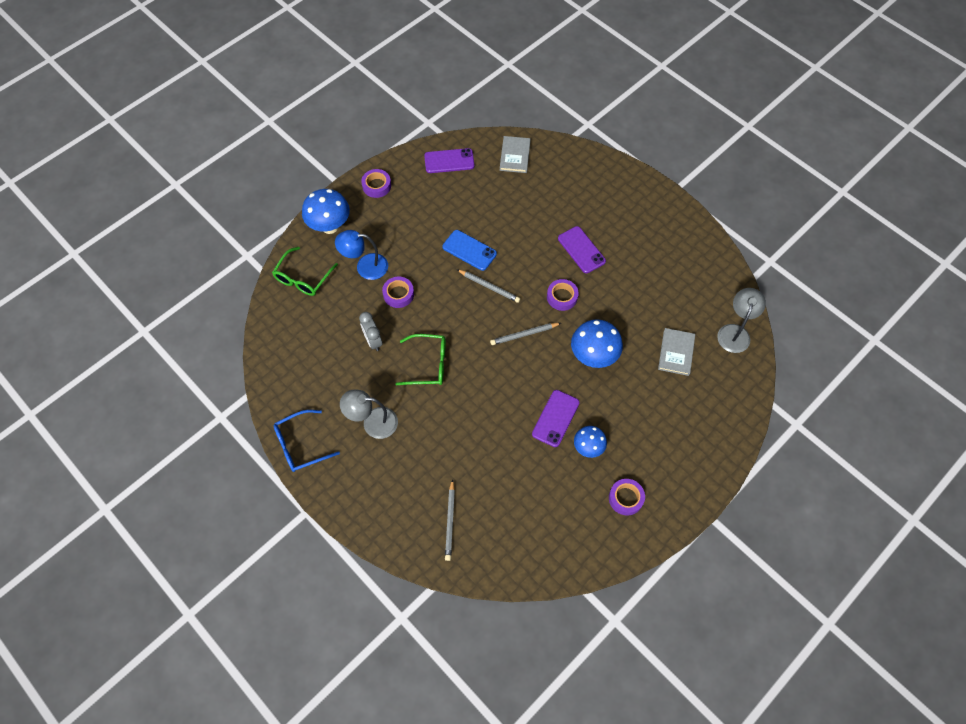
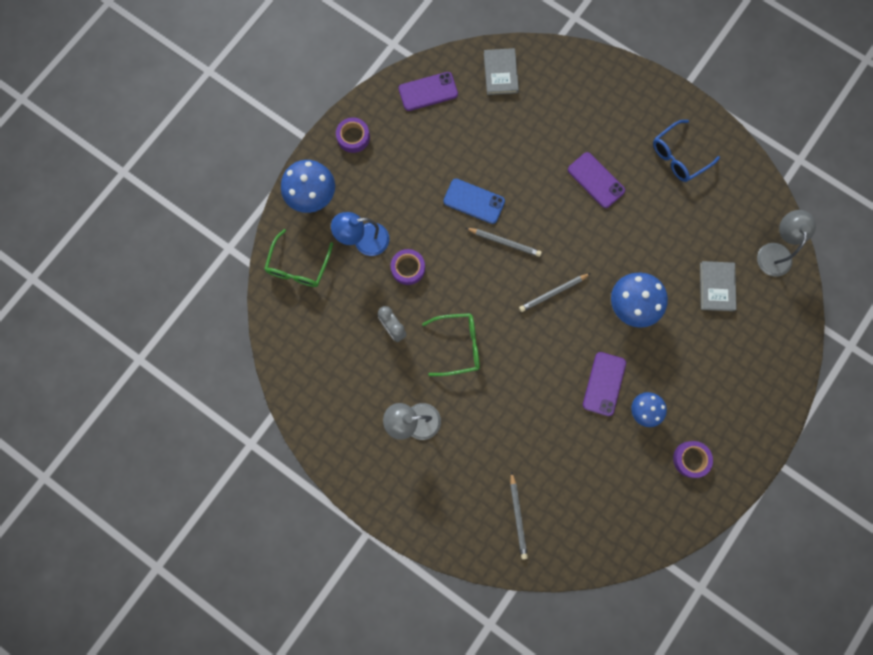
camera: 10 degrees left, 15 degrees up
(300, 445) = (344, 461): blue glasses -> blue glasses (678, 156)
(562, 297) = (585, 241): purple tape -> none

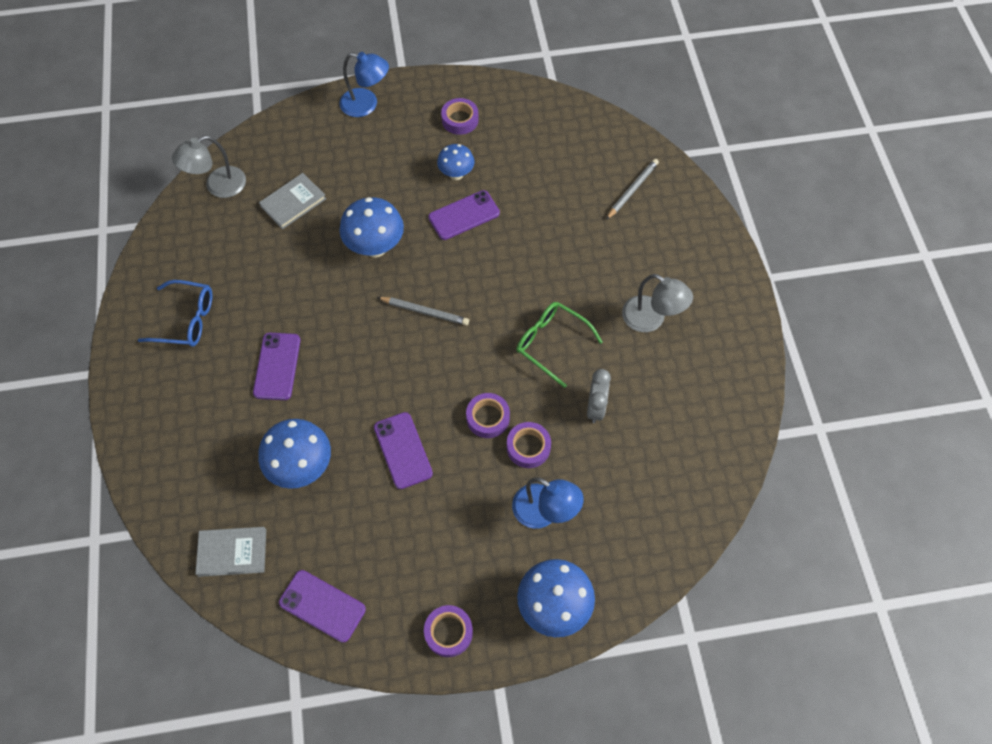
camera: 135 degrees left, 15 degrees down
(298, 266) = (633, 547): green glasses -> none
(447, 263) = (488, 418): none -> purple tape
(474, 201) = (403, 450): blue phone -> purple phone
(500, 73) = (232, 552): grey book -> grey book turned 45 degrees clockwise
(504, 242) = (417, 389): grey pencil -> none
(516, 142) = (302, 467): none -> blue mushroom
(765, 407) = (366, 104): none -> blue lamp

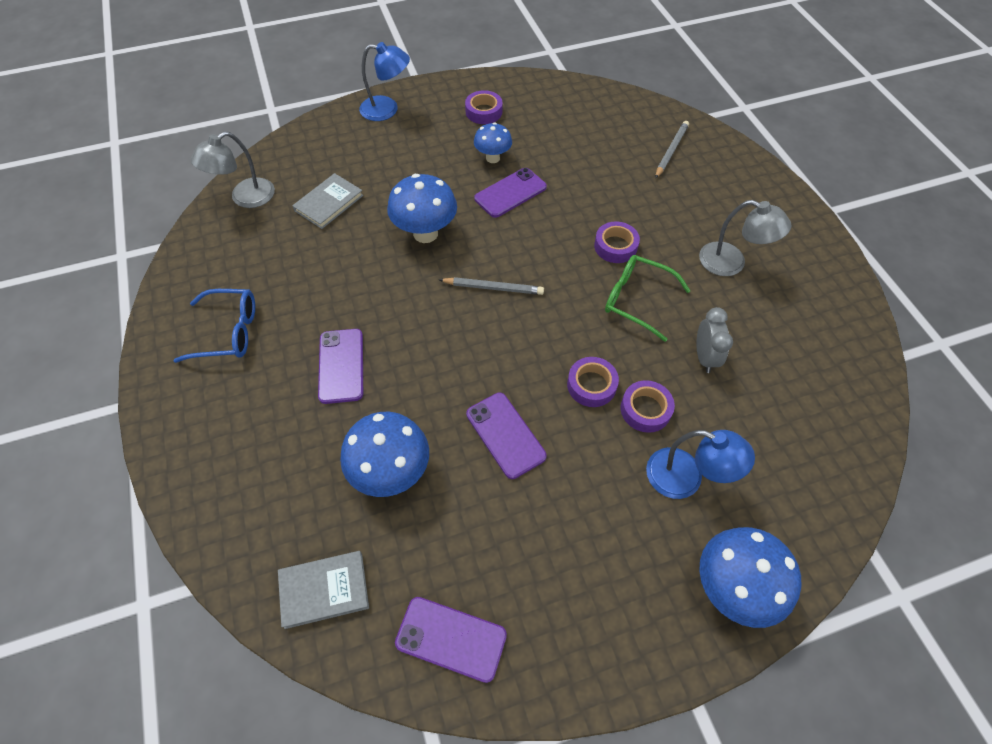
camera: 10 degrees left, 5 degrees down
(448, 632) = (616, 644): purple tape -> purple tape (615, 246)

